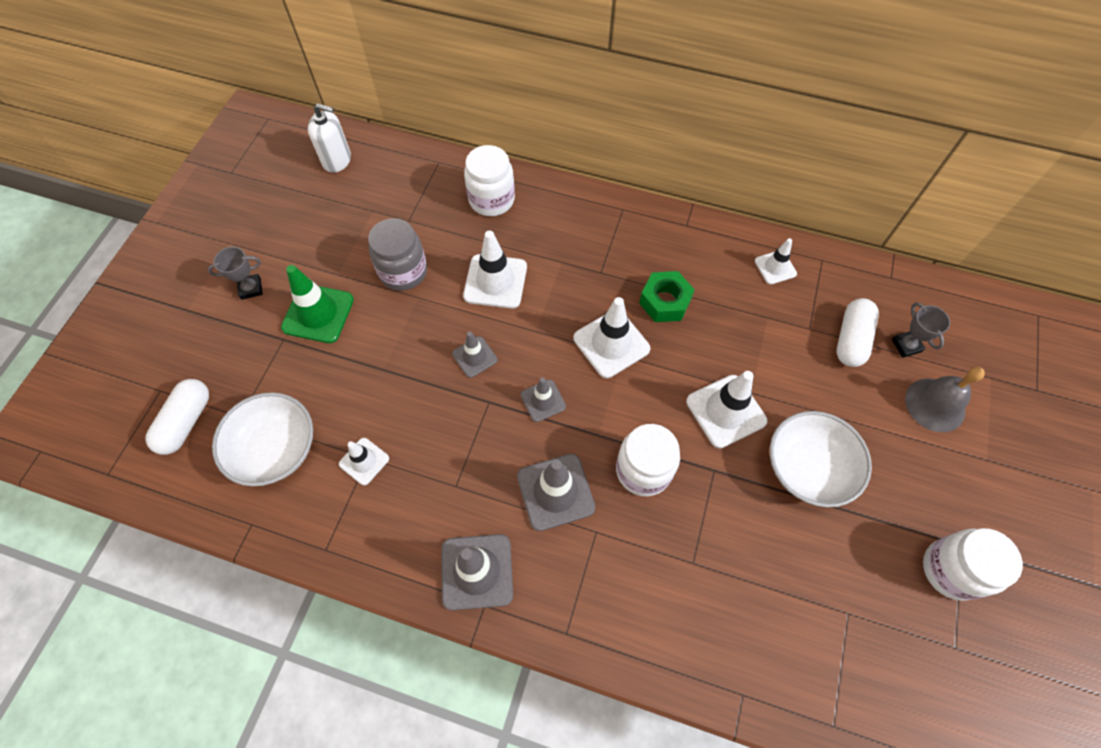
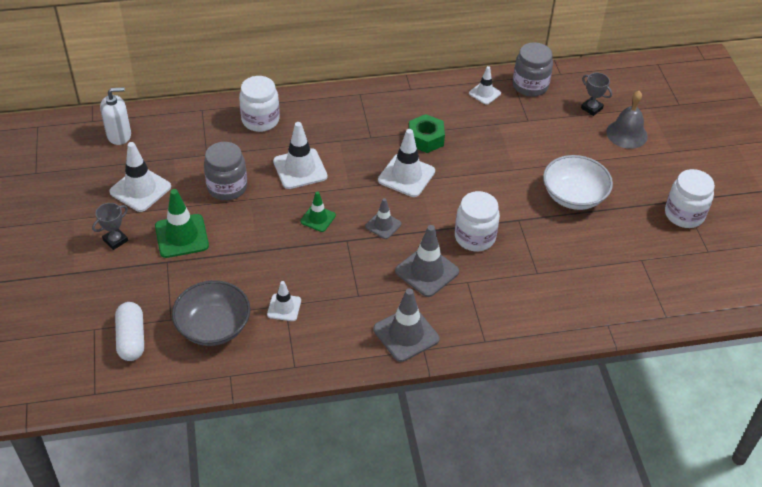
camera: 30 degrees left, 15 degrees down
(275, 449) = (213, 327): white bowl -> grey bowl
(474, 357) = (318, 218): grey traffic cone -> green traffic cone
(726, 411) = (505, 185): white traffic cone -> white traffic cone (140, 189)
(840, 280) = (530, 86): none -> grey jar
(851, 339) = (557, 117): white capsule -> none

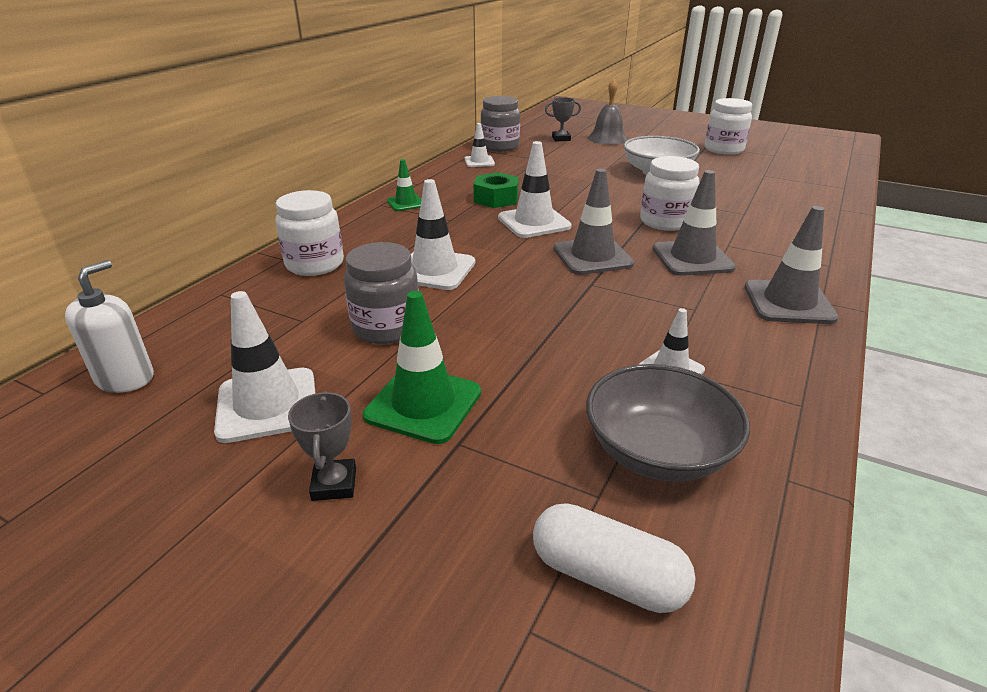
camera: 50 degrees left, 15 degrees down
(318, 218) = (532, 288): green traffic cone -> green traffic cone (406, 203)
(383, 225) = (592, 256): grey traffic cone -> grey traffic cone, size x1.70

